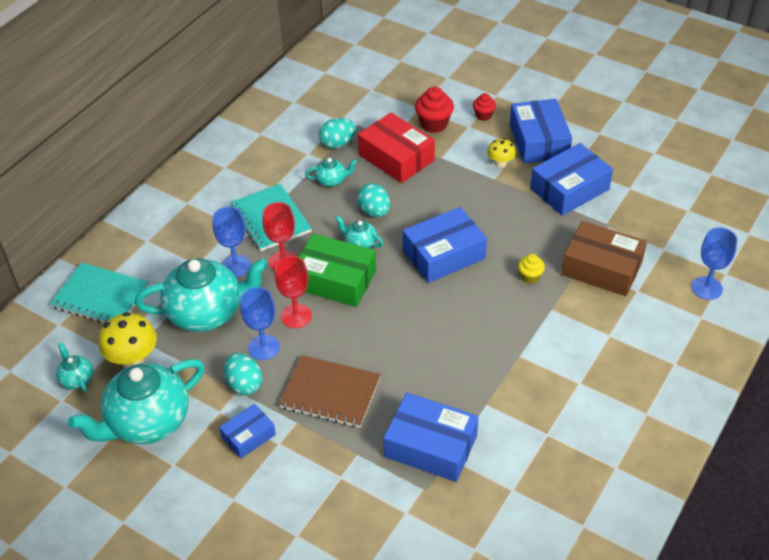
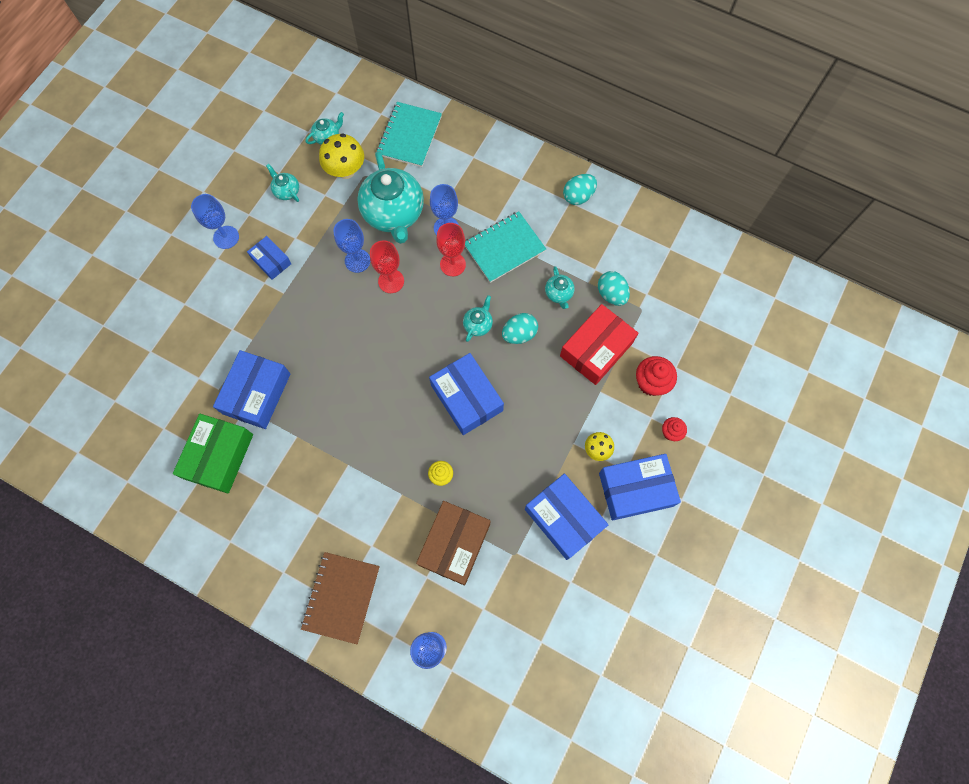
camera: 85 degrees right, 25 degrees up
(147, 422) = (286, 191): turquoise teapot -> turquoise teapot, size x0.44
(203, 489) = (226, 237): none -> blue goblet
(244, 384) = (320, 251): turquoise egg -> turquoise egg (578, 196)
(330, 393) = (311, 315): brown notebook -> brown notebook (341, 597)
(335, 280) = (433, 308): green box -> green box (219, 456)

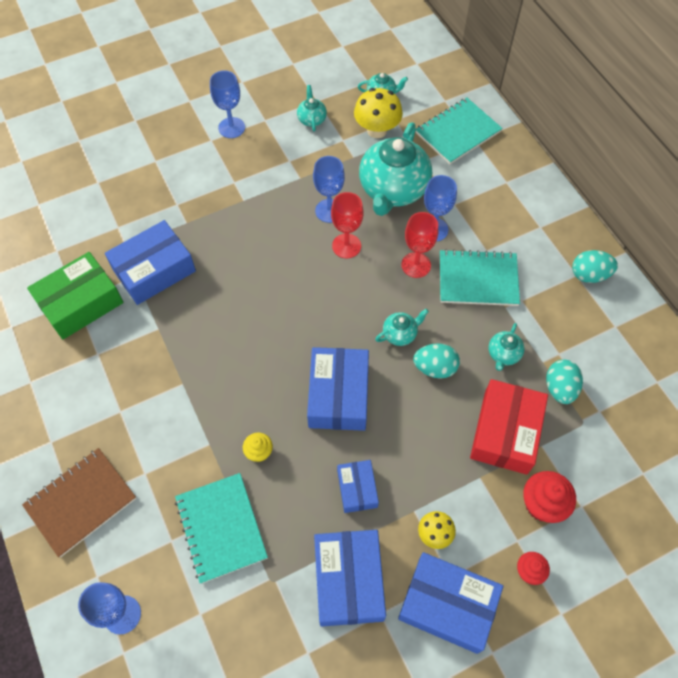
camera: 35 degrees right, 10 degrees down
(271, 261) = (254, 168): blue box -> blue box (357, 489)
(454, 544) = (221, 528): brown box -> turquoise notebook
(596, 349) = (505, 432): red box -> red box turned 60 degrees counterclockwise

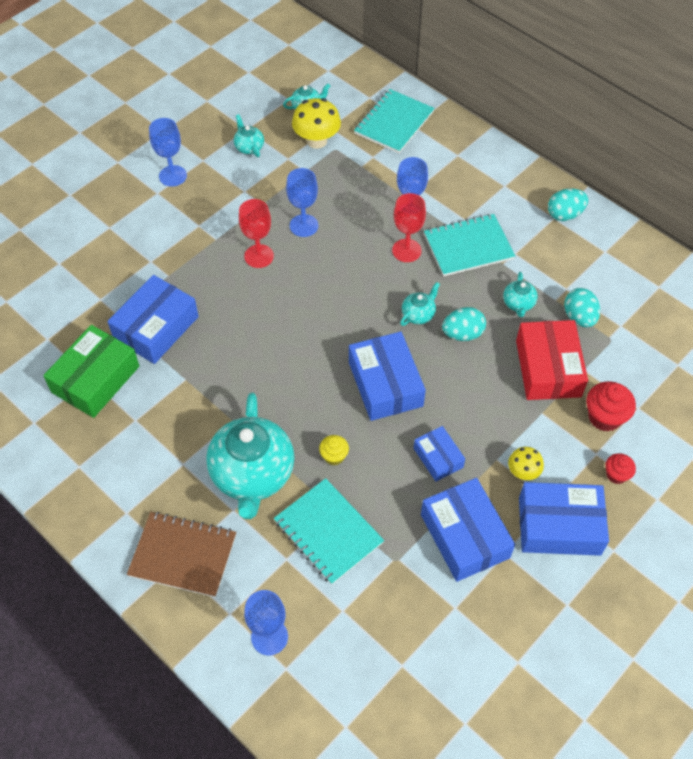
camera: 20 degrees left, 5 degrees down
(81, 502) = (183, 555): brown notebook -> brown notebook turned 75 degrees clockwise
(346, 246) = (334, 252): red goblet -> red goblet (259, 256)
(393, 190) = (356, 190): turquoise teapot -> turquoise teapot (252, 474)

